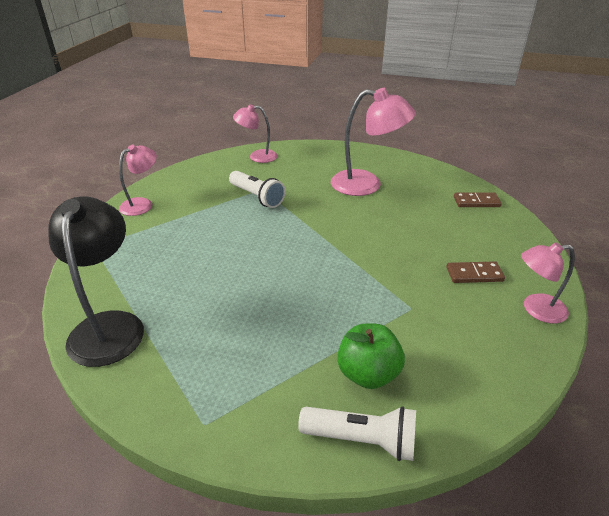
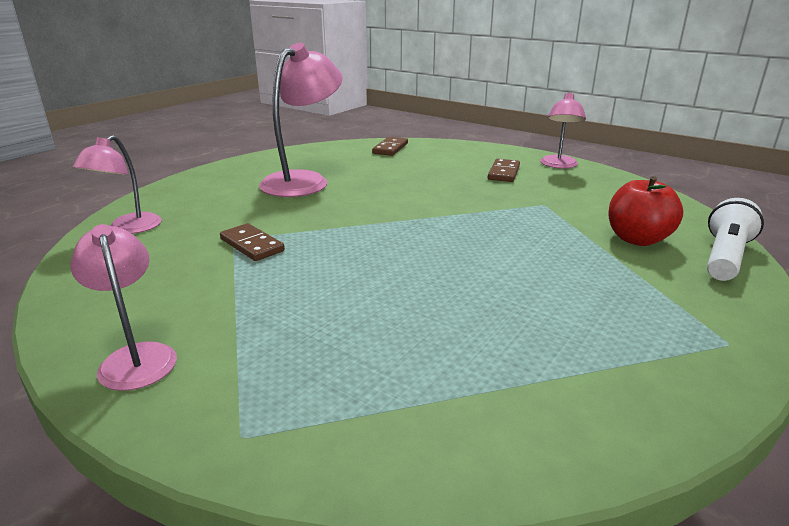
camera: 70 degrees left, 10 degrees down
(109, 326) = (523, 421): black lamp -> none
(257, 197) = (252, 245): white flashlight -> brown domino
(368, 374) = (637, 239): green apple -> red apple

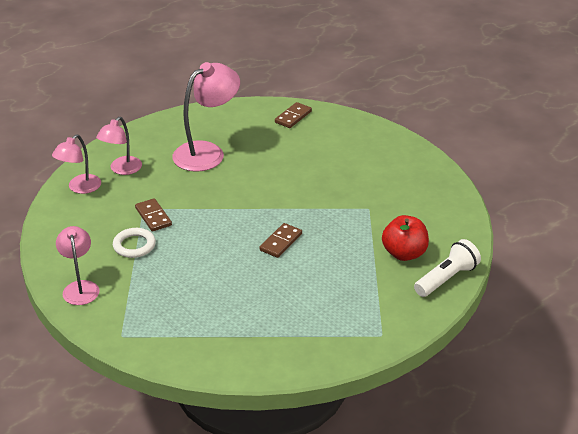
camera: 15 degrees right, 10 degrees up
(230, 282) = (134, 245): none -> white ring
(503, 173) = (365, 165): brown domino -> brown domino (280, 242)
(558, 165) = (418, 162): pink lamp -> pink lamp (122, 169)

